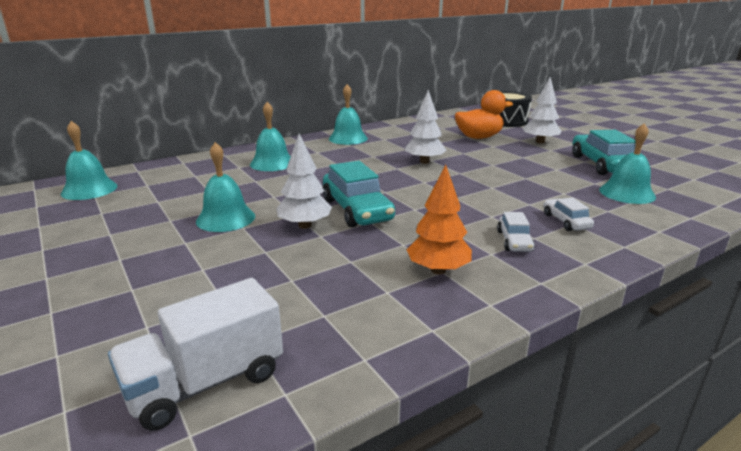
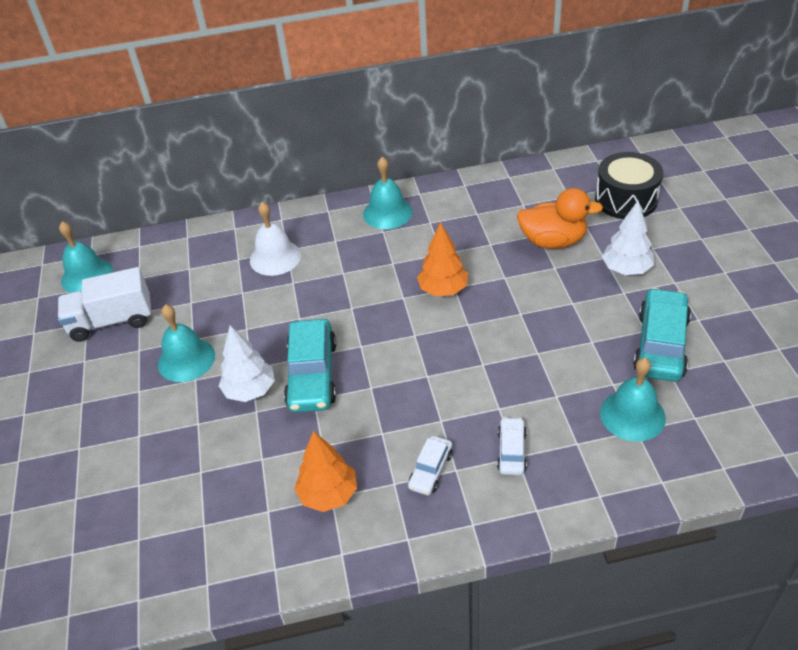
camera: 25 degrees right, 20 degrees up
(206, 382) = (93, 571): white truck -> white truck (112, 321)
(272, 163) = (275, 257): turquoise bell -> white bell
(424, 162) = (443, 290): white tree -> orange tree

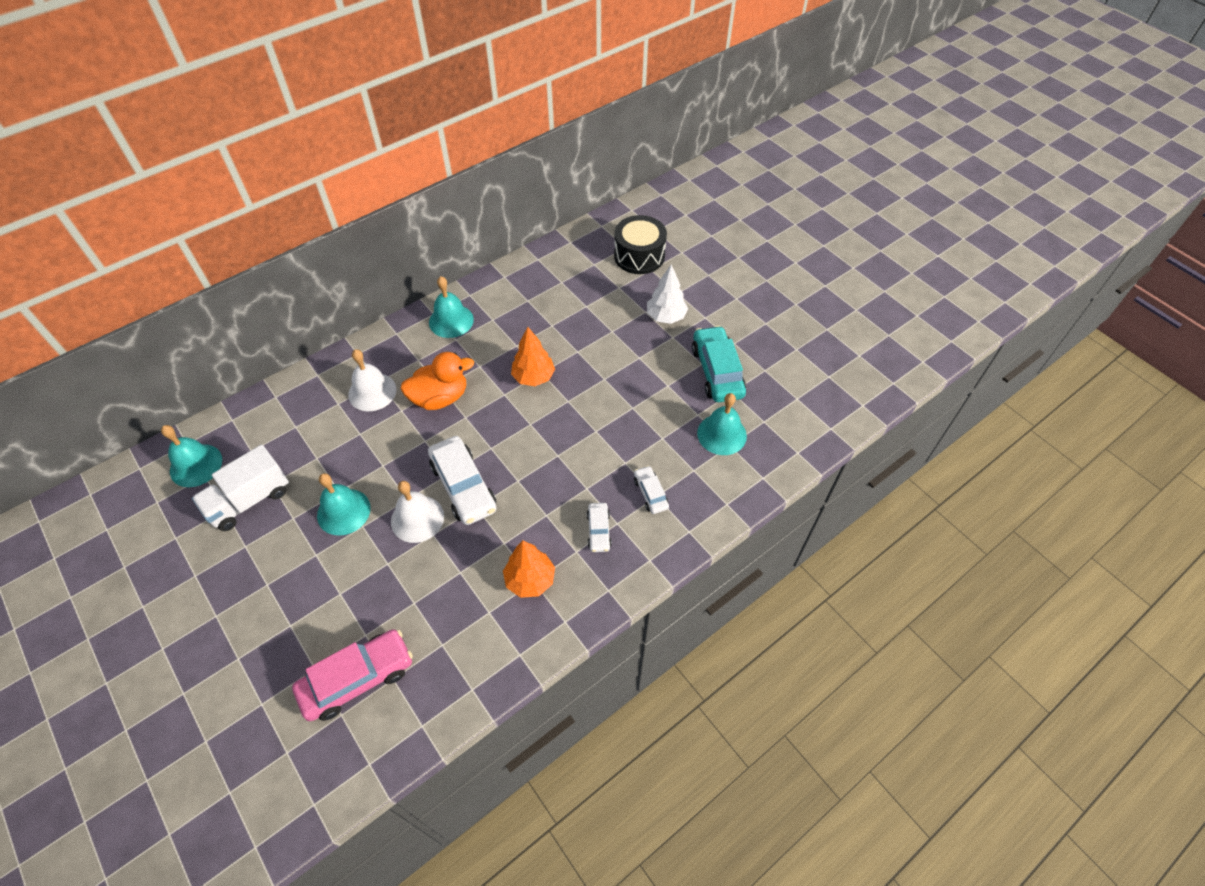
camera: 30 degrees left, 10 degrees up
(106, 525) = (357, 679): none -> pink car
(250, 390) = (417, 518): white tree -> white bell
(312, 375) = (463, 487): turquoise car -> white car
(553, 241) = (600, 308): orange duck -> orange duck (440, 397)

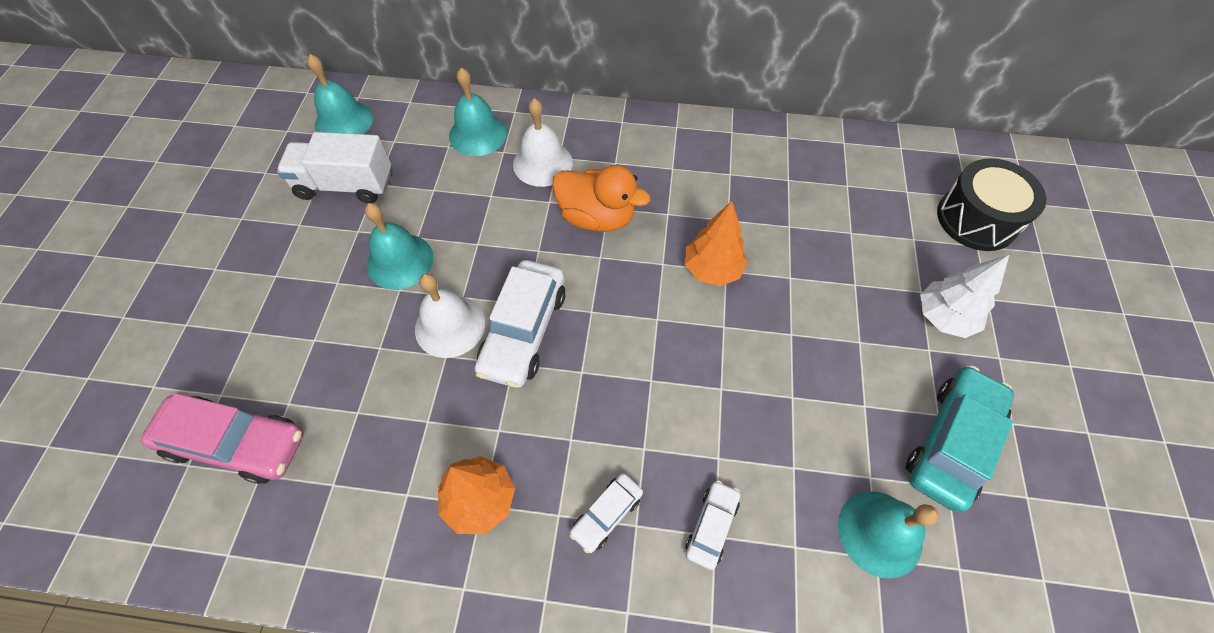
camera: 45 degrees right, 5 degrees up
(451, 321) = (686, 146): turquoise bell -> turquoise bell (478, 134)

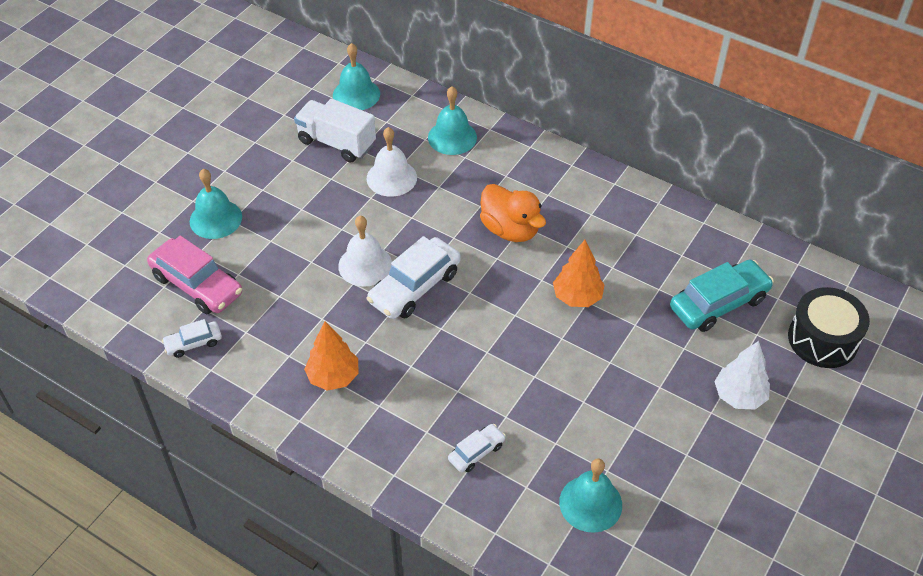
camera: 25 degrees right, 10 degrees down
(400, 261) = (351, 209): turquoise bell -> turquoise bell (215, 219)
(542, 163) = (490, 176): white bell -> white bell (391, 178)
(606, 514) = (410, 417): white car -> white car (193, 343)
(951, 442) = (683, 474): turquoise car -> turquoise car (719, 303)

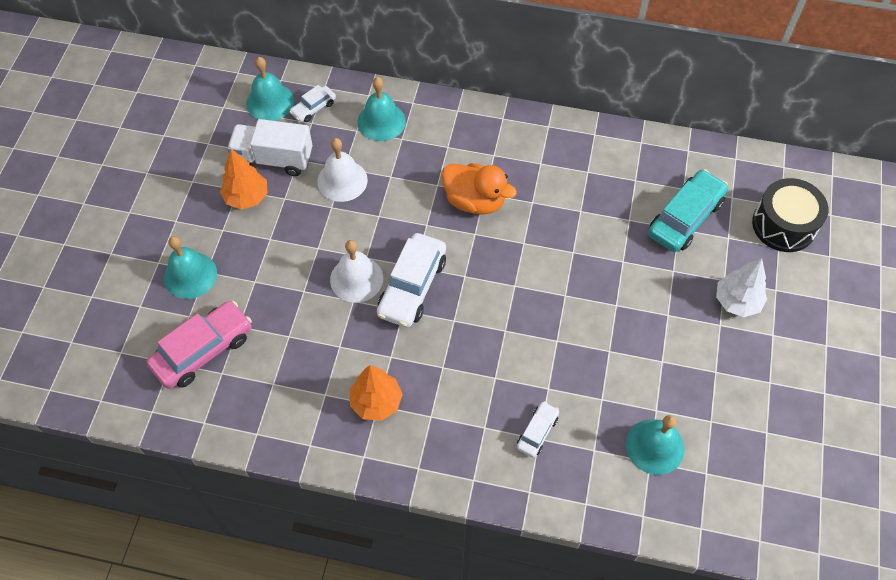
camera: 20 degrees left, 10 degrees up
(193, 343) = (227, 412): white car -> white car (313, 108)
(197, 285) = (203, 350): pink car -> pink car turned 60 degrees counterclockwise
(577, 297) = (562, 250): orange tree -> orange tree (247, 197)

